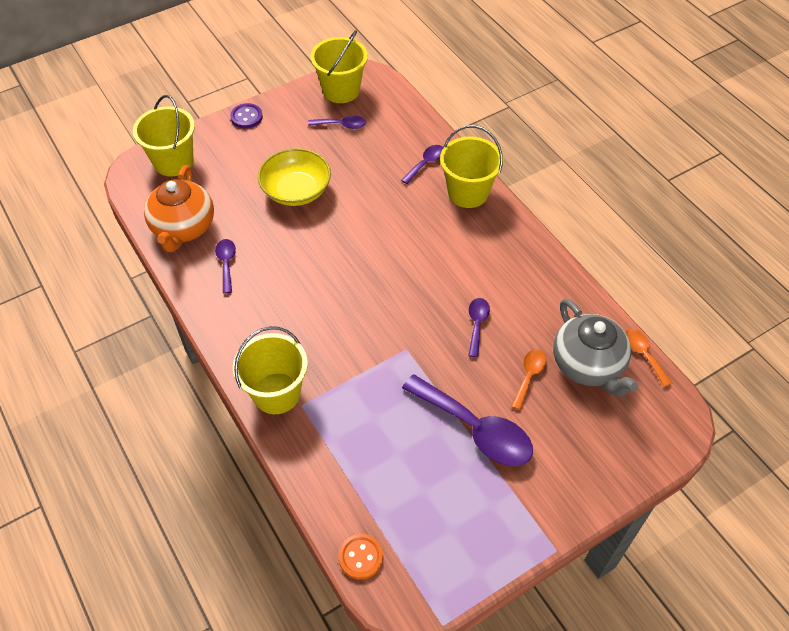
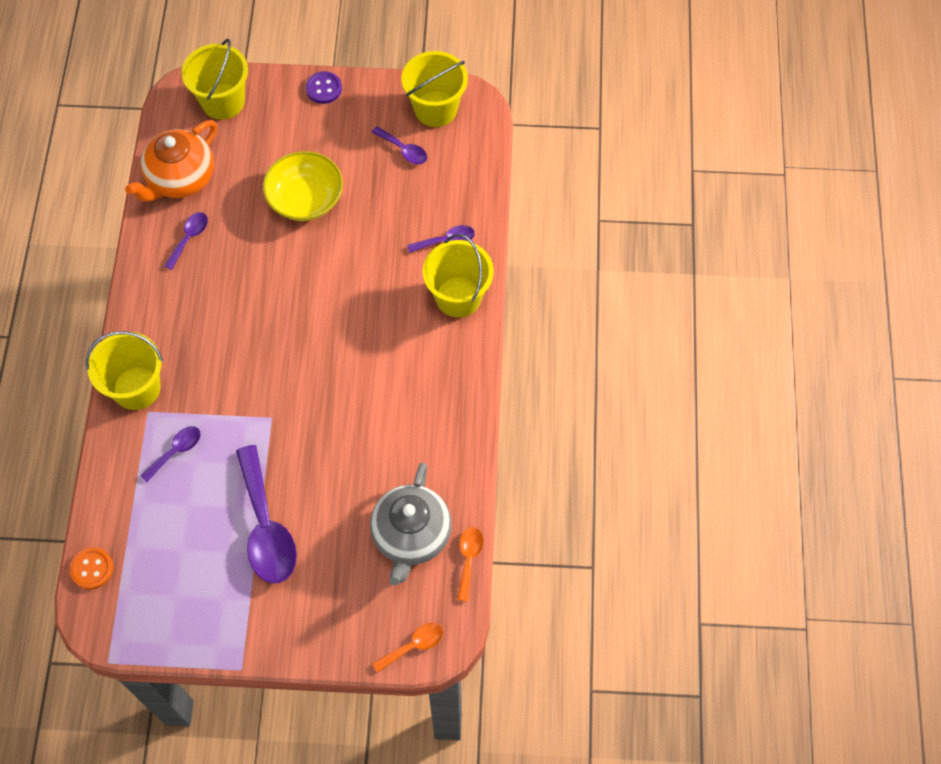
camera: 35 degrees right, 10 degrees up
(477, 324) = (350, 434): purple spoon -> purple spoon (176, 451)
(529, 376) = (351, 511): orange spoon -> orange spoon (413, 645)

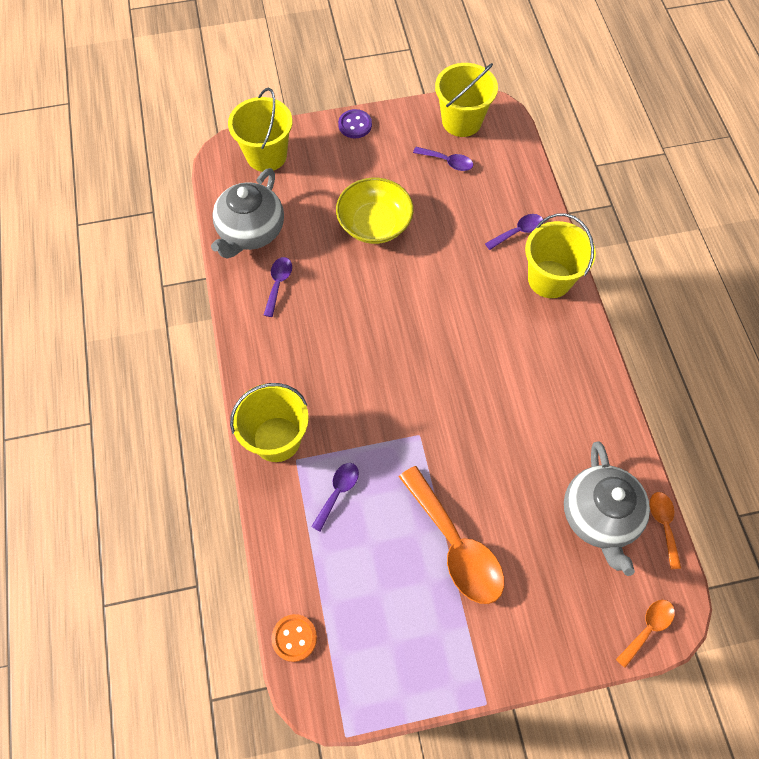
camera: 15 degrees left, 0 degrees up
(180, 179) = (251, 232): orange teapot -> grey teapot
(266, 527) = (455, 545): purple spoon -> orange spoon

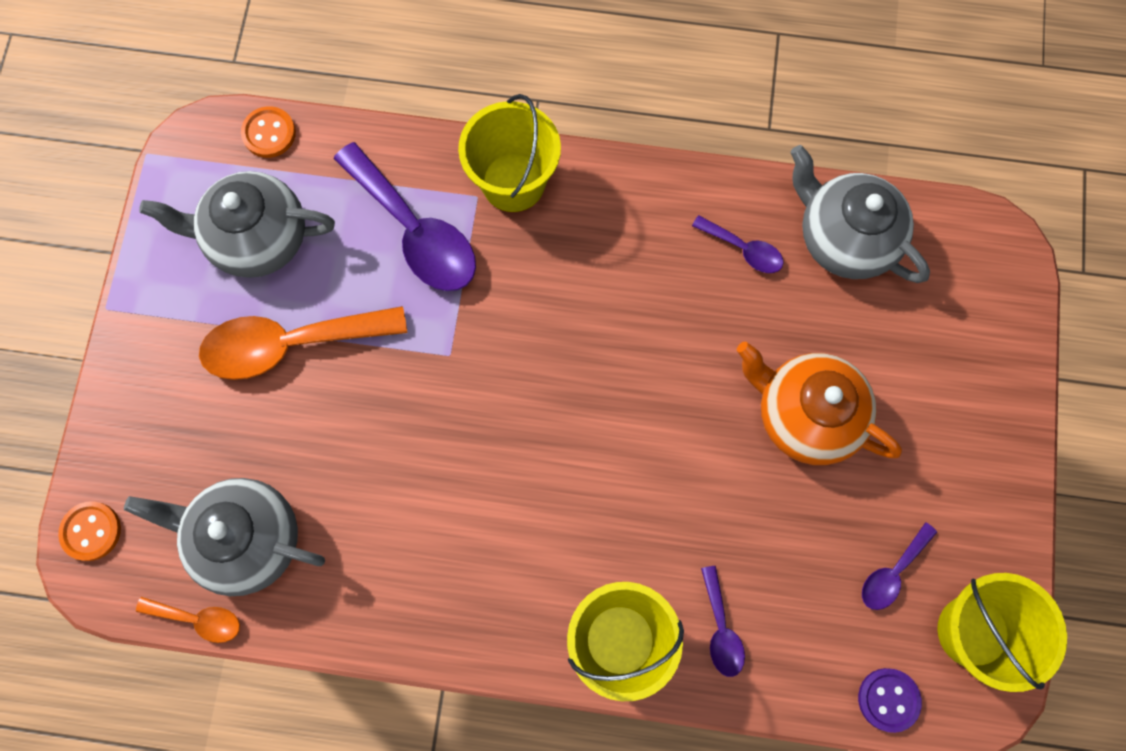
camera: 110 degrees right, 10 degrees up
(266, 155) = (982, 299): yellow bucket -> none
(338, 492) = (415, 231): purple spoon -> purple spoon, size x2.01
(355, 125) = (1009, 451): purple button -> purple button (888, 699)
(374, 223) = (805, 415): yellow bowl -> orange teapot
(385, 607) = (257, 238): none -> grey teapot
(647, 628) = (91, 531): orange spoon -> orange button

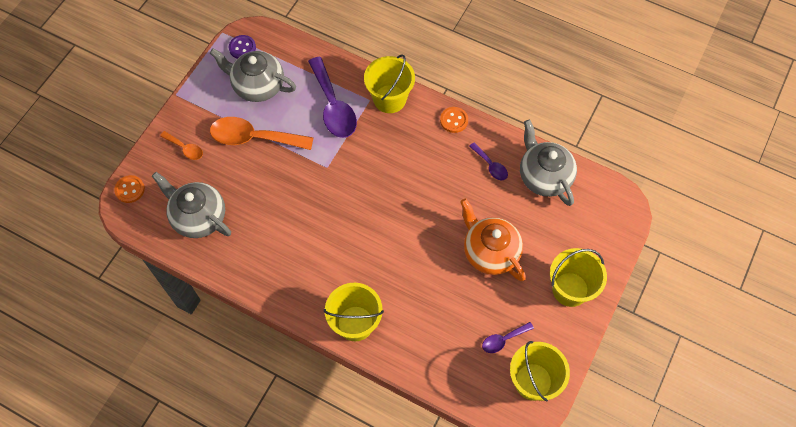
camera: 20 degrees right, 10 degrees down
(198, 619) = (162, 244): orange spoon -> orange spoon (185, 148)
(269, 133) = (282, 41): orange button -> orange button (454, 120)
(721, 629) = (407, 336): purple spoon -> none
(888, 699) = (477, 398): purple button -> purple button (242, 48)
(970, 435) = (570, 289): none -> yellow bucket

